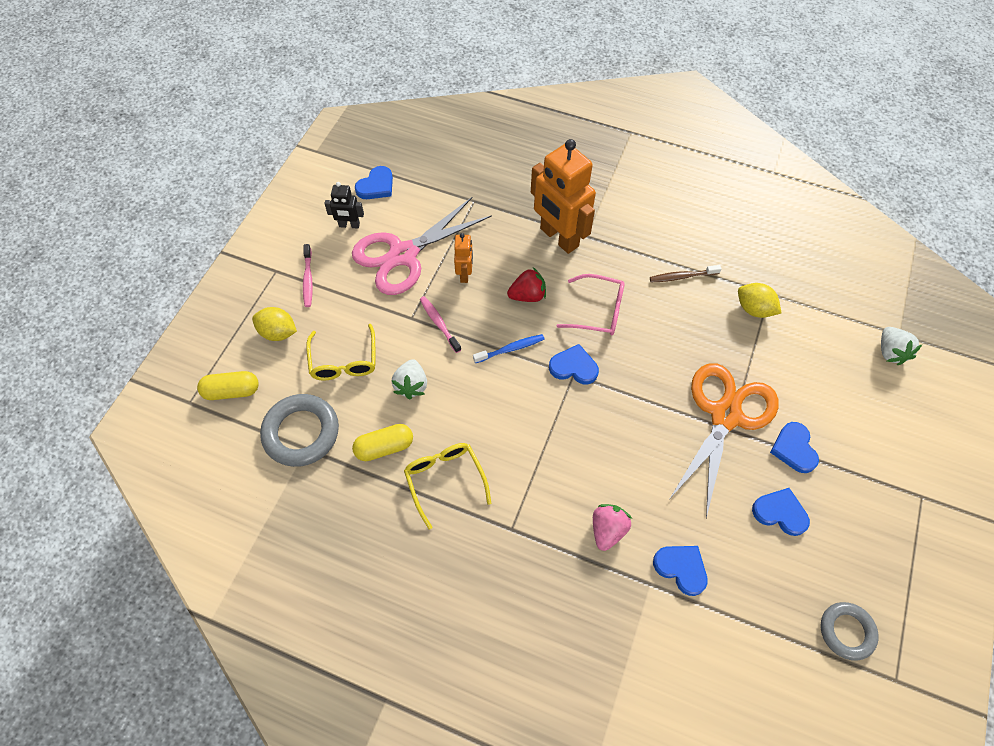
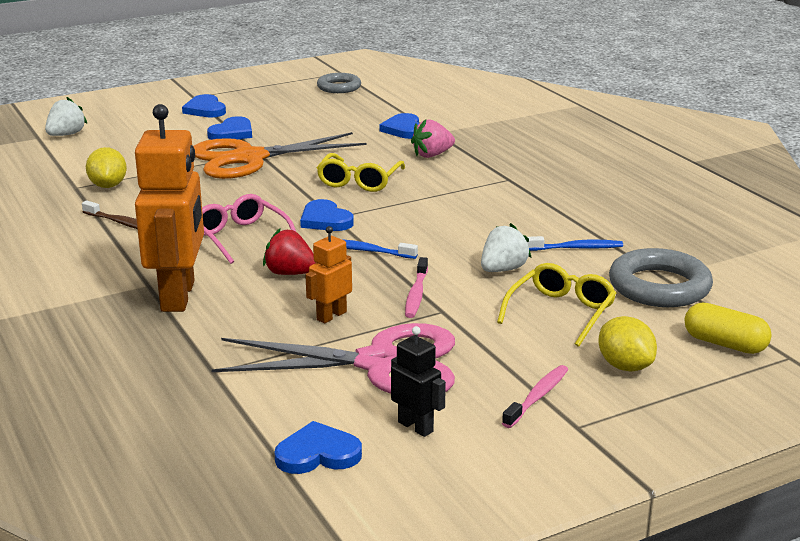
camera: 140 degrees left, 35 degrees down
(384, 447) = (576, 248): yellow capsule -> blue toothbrush
(445, 480) = (537, 214): yellow glasses -> yellow glasses (359, 181)
(780, 512) = (296, 121): blue heart -> blue heart (205, 109)

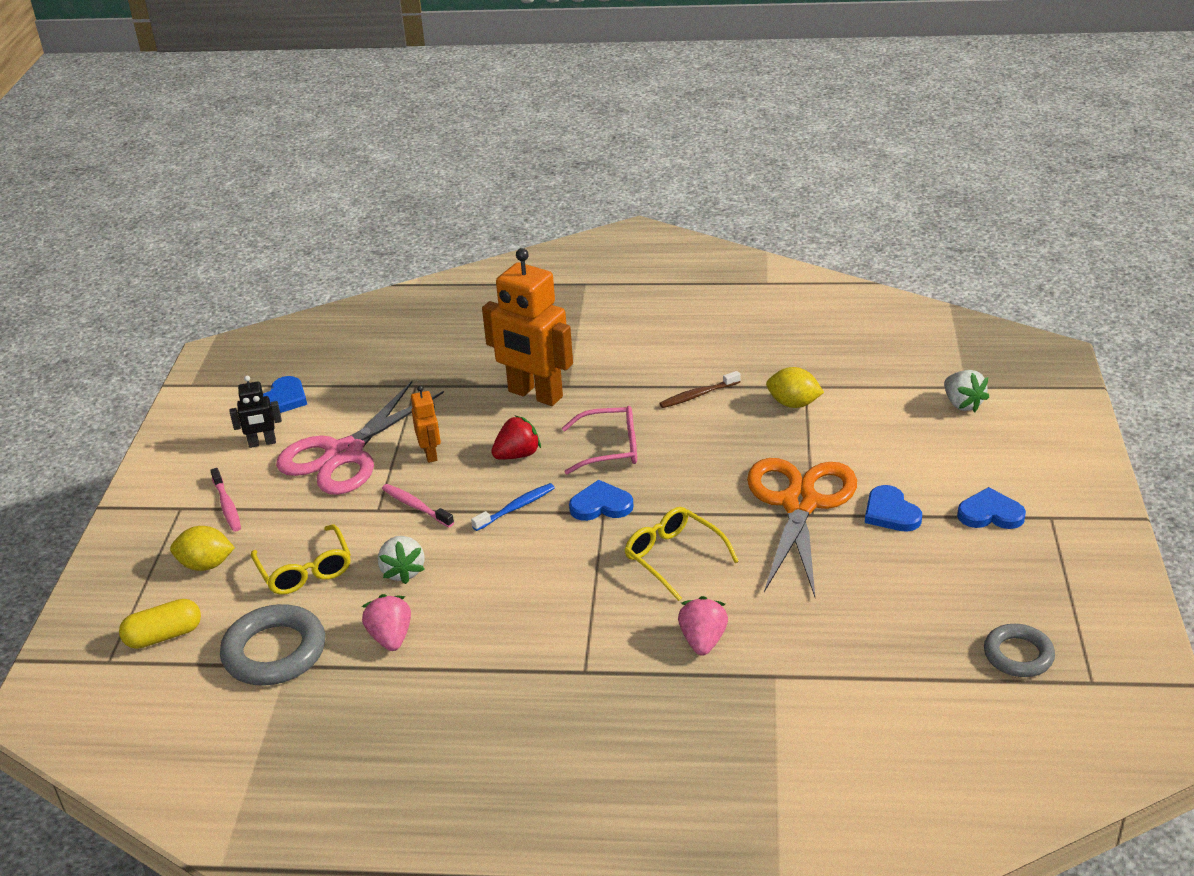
camera: 125 degrees right, 10 degrees up
(404, 129) = (805, 651): blue heart -> none
(576, 248) = (390, 637): blue toothbrush -> pink strawberry

